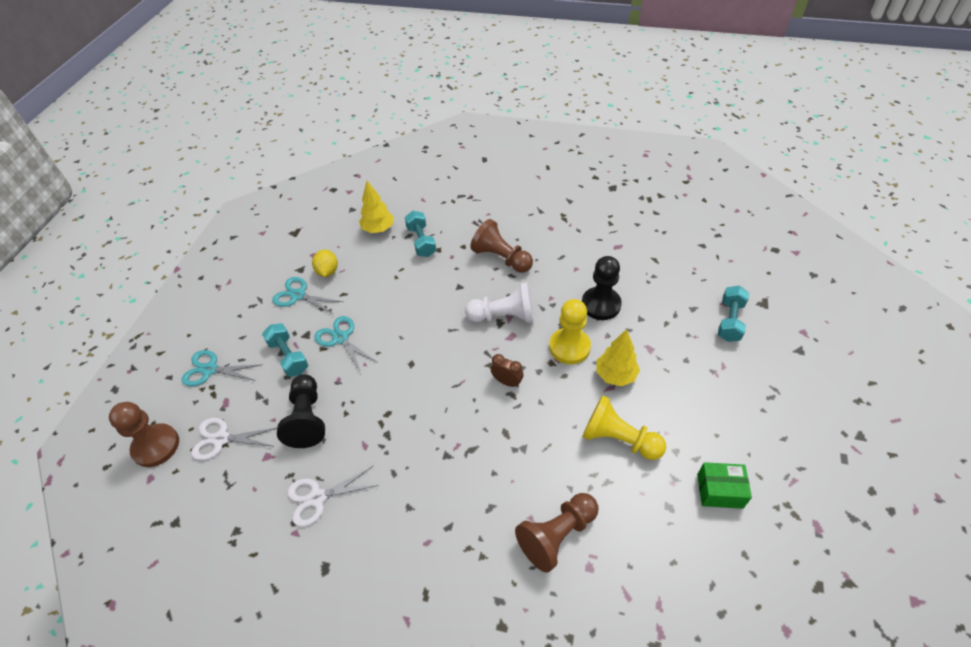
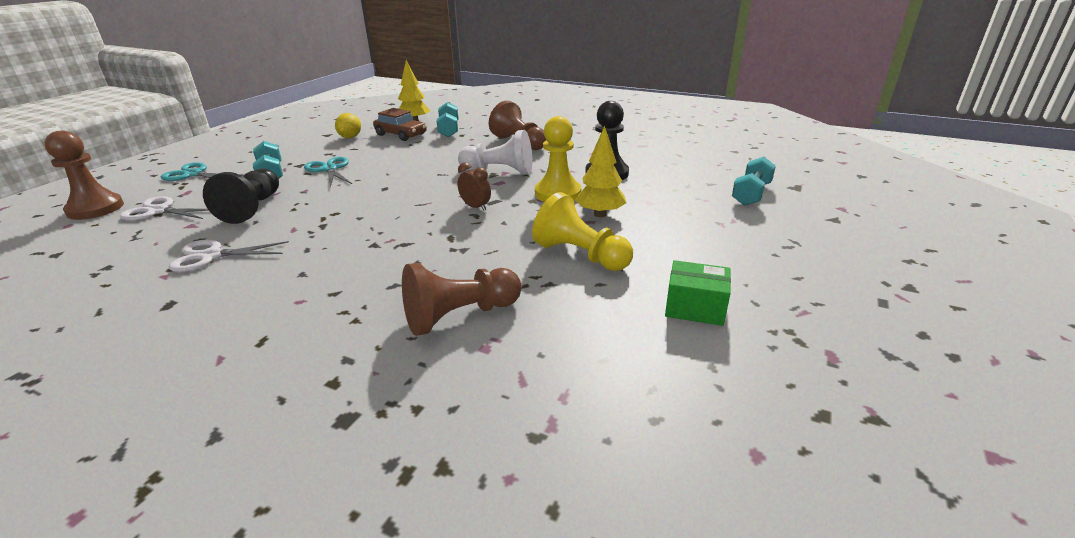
camera: 10 degrees right, 20 degrees down
(298, 295) = (312, 146): turquoise scissors -> none
(377, 258) = (401, 135): none -> brown car

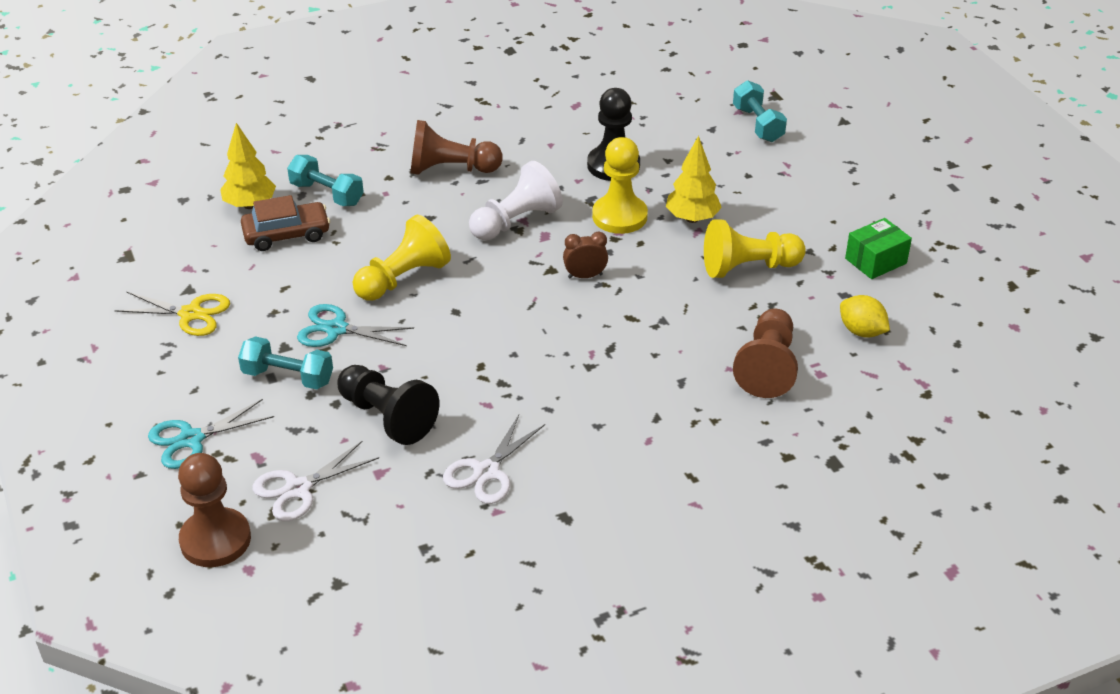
camera: 50 degrees left, 10 degrees up
(307, 141) = (190, 314): none -> yellow scissors
(350, 137) = (232, 275): yellow lemon -> yellow lemon (861, 331)
(398, 167) = (403, 279): none -> yellow pawn

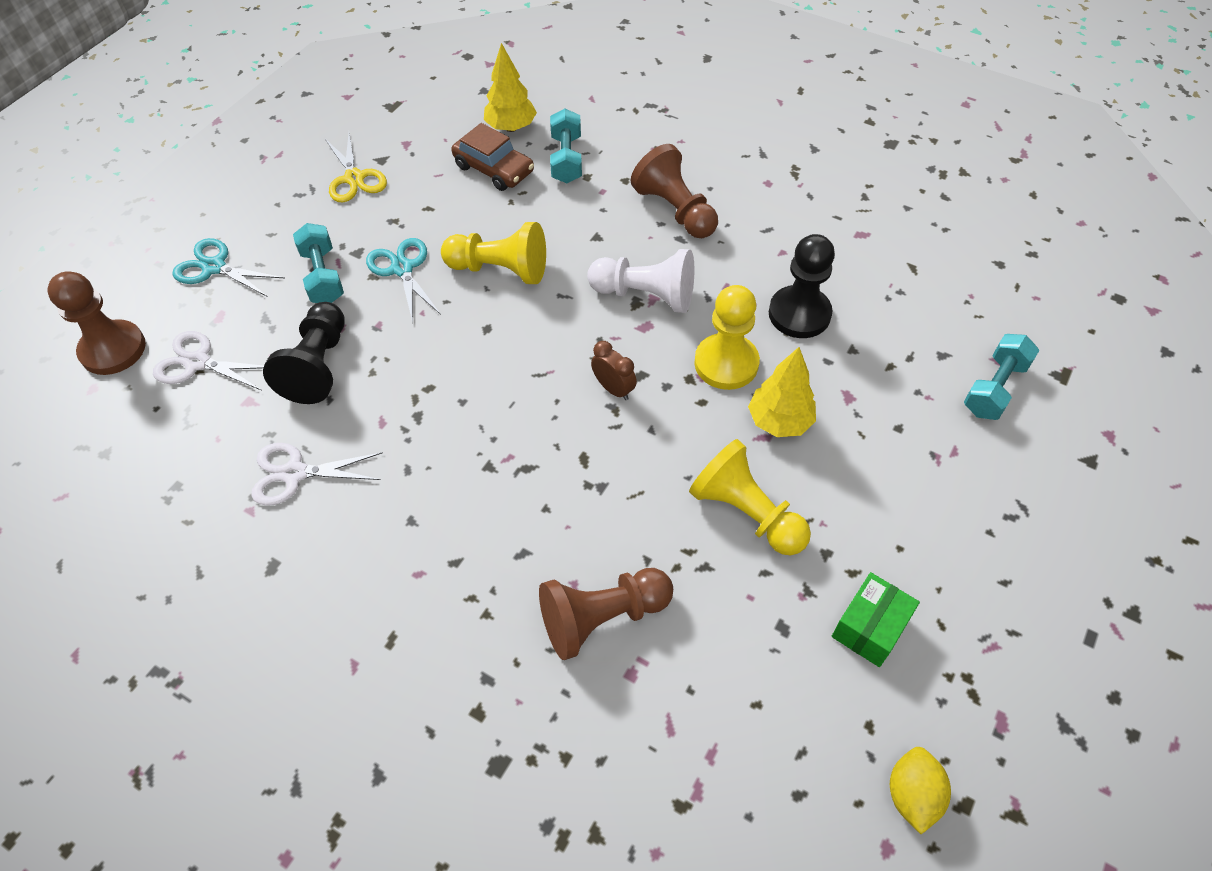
camera: 55 degrees right, 15 degrees up
(861, 331) = (734, 678): yellow lemon -> yellow lemon (912, 794)
(875, 261) = (869, 627): green box -> green box turned 75 degrees counterclockwise

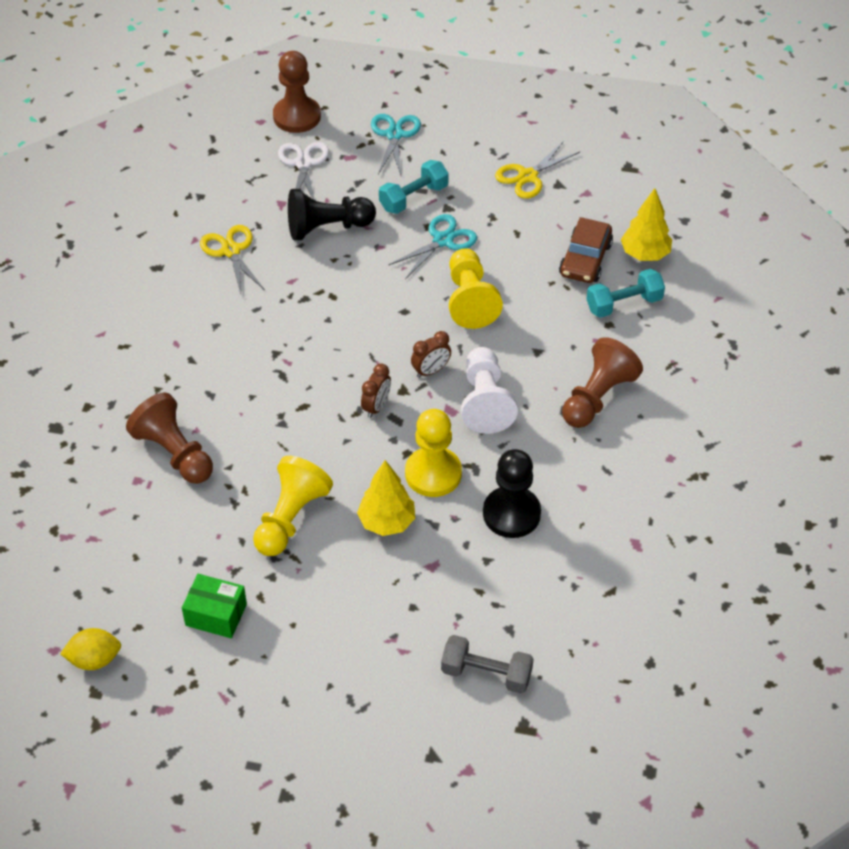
camera: 70 degrees right, 5 degrees down
(295, 473) = (231, 251): white scissors -> yellow scissors
(583, 328) = (431, 371): none -> brown clock
(994, 388) = (486, 673): turquoise dumbbell -> grey dumbbell

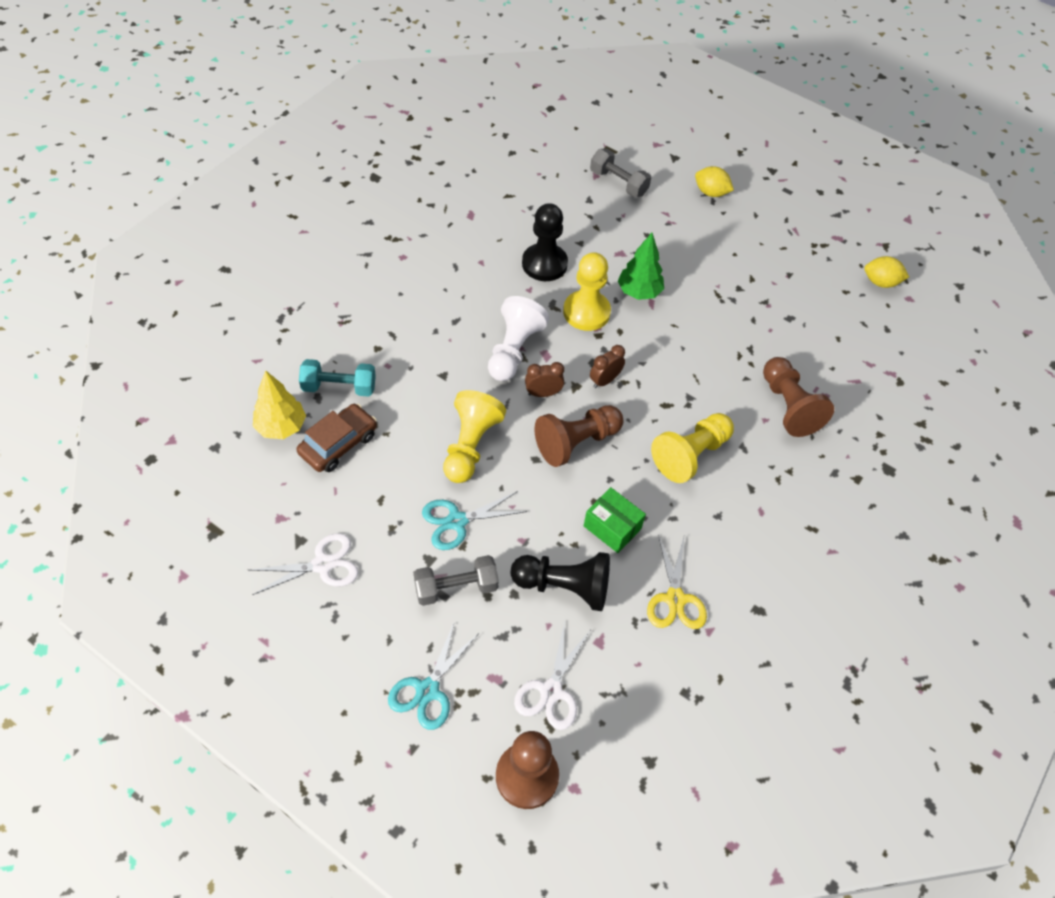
camera: 160 degrees left, 5 degrees up
(216, 615) = (787, 279): green box -> green box (612, 527)
(290, 518) = (710, 321): yellow pawn -> yellow pawn (690, 455)
(358, 712) = (711, 192): none -> yellow lemon
(387, 522) = (639, 292): yellow tree -> green tree
(413, 198) = (456, 588): turquoise dumbbell -> grey dumbbell
(528, 176) = (322, 564): yellow scissors -> white scissors
(597, 397) = (422, 319): brown pawn -> brown pawn (576, 442)

